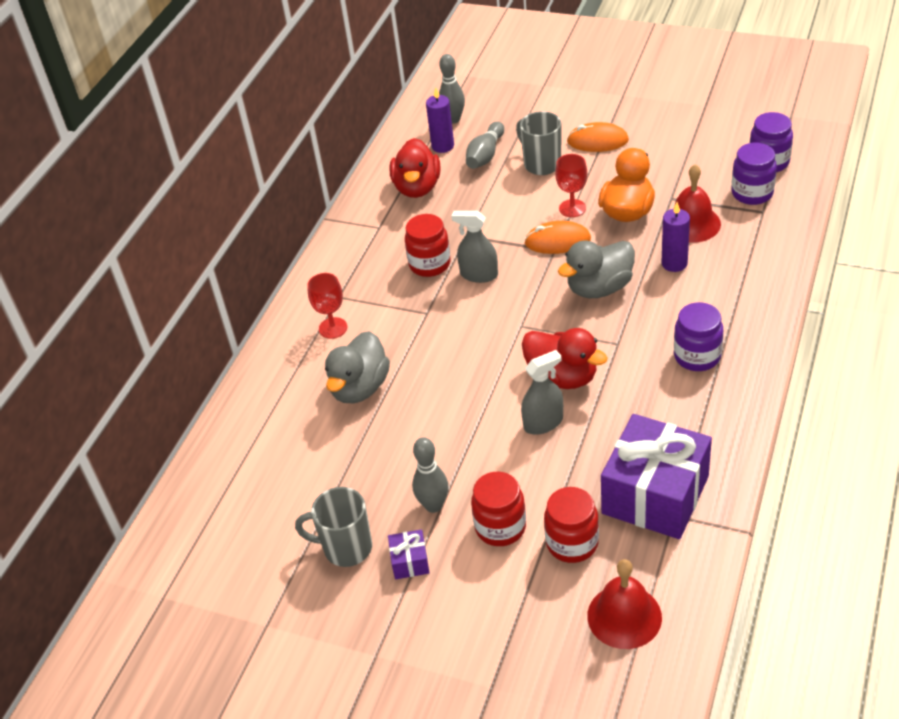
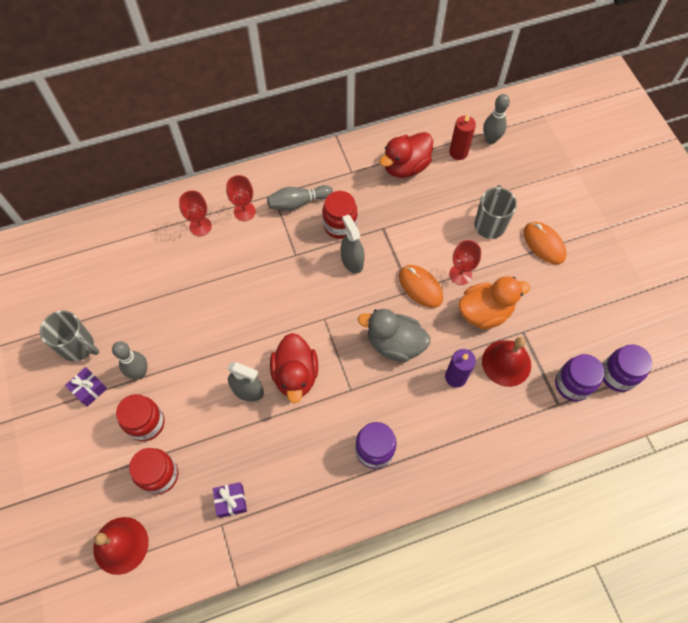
camera: 45 degrees right, 20 degrees up
(310, 372) = (200, 226): none -> red goblet
(346, 548) = (78, 347): grey mug -> grey mug turned 150 degrees clockwise
(360, 388) = (205, 263): grey duck -> none
(443, 146) = (458, 152): purple candle -> red candle
(485, 155) = (470, 184): grey bowling pin -> grey bowling pin (298, 203)
(655, 495) = (231, 501): purple gift -> purple gift, size x0.41

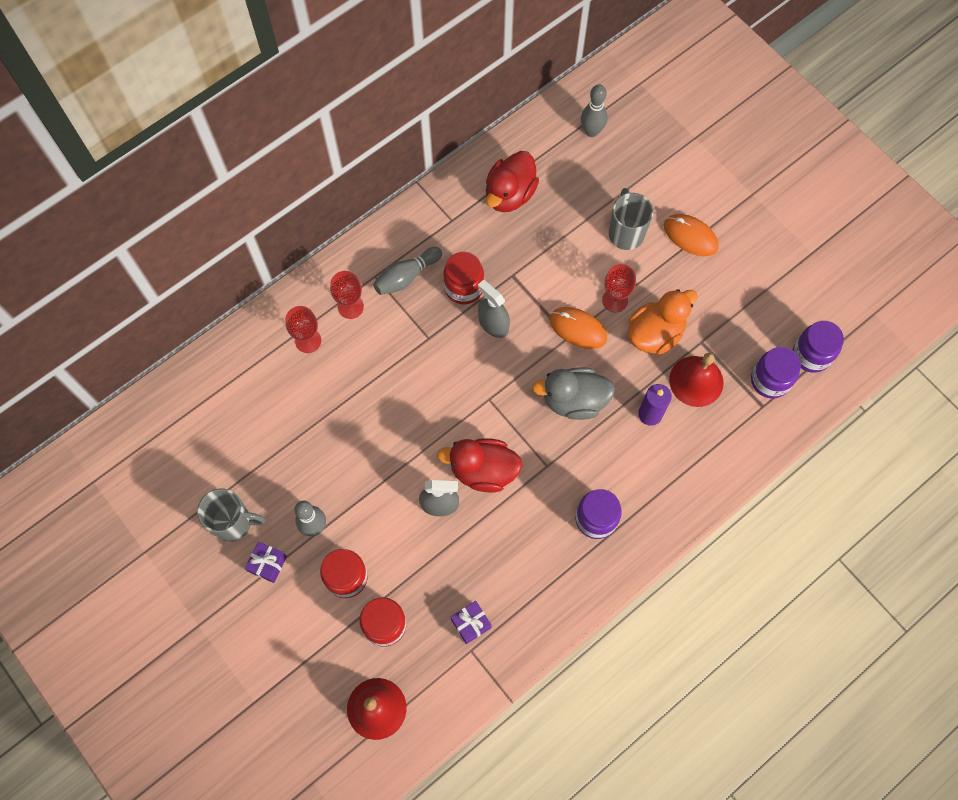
camera: 20 degrees left, 5 degrees up
(295, 375) = (483, 470): red duck -> red duck turned 120 degrees clockwise
(458, 152) = (561, 158): red candle -> none

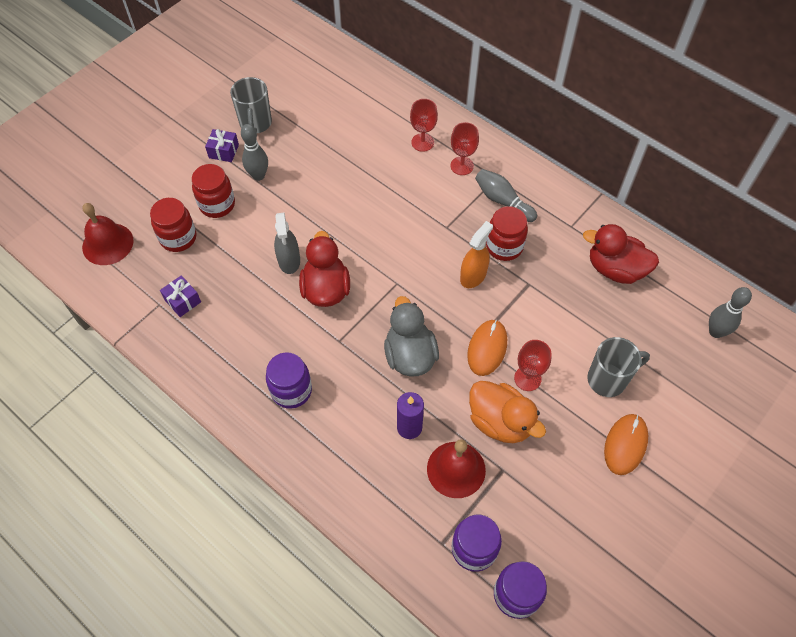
camera: 80 degrees right, 10 degrees down
(493, 324) = (473, 276): grey spray bottle -> orange spray bottle

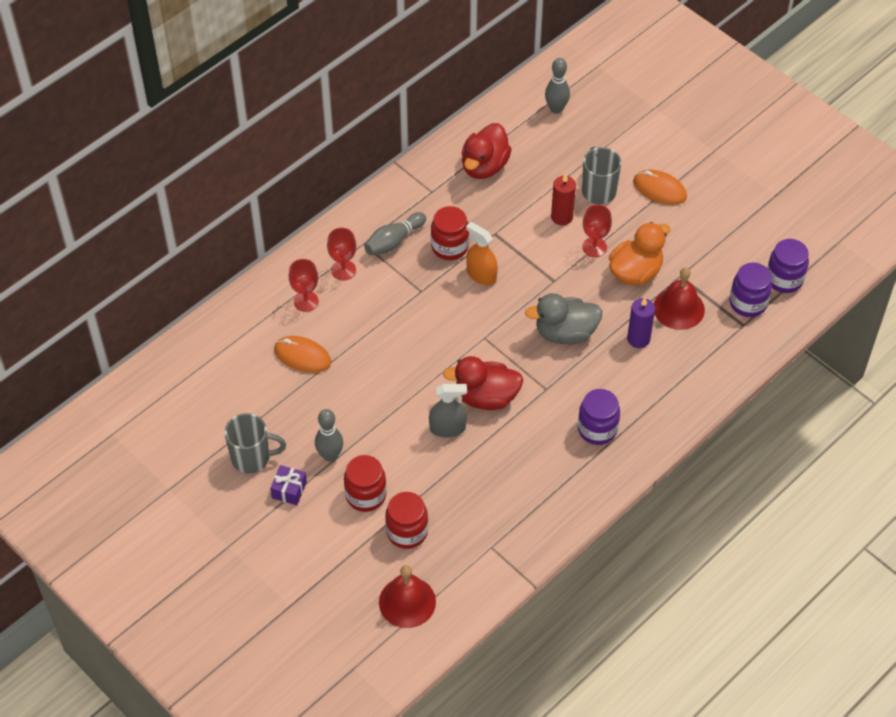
camera: 85 degrees left, 5 degrees down
(182, 301) = (489, 525): purple gift -> none
(487, 348) = (562, 273): orange mouse -> orange mouse (302, 356)
(563, 345) = (562, 217): none -> red candle

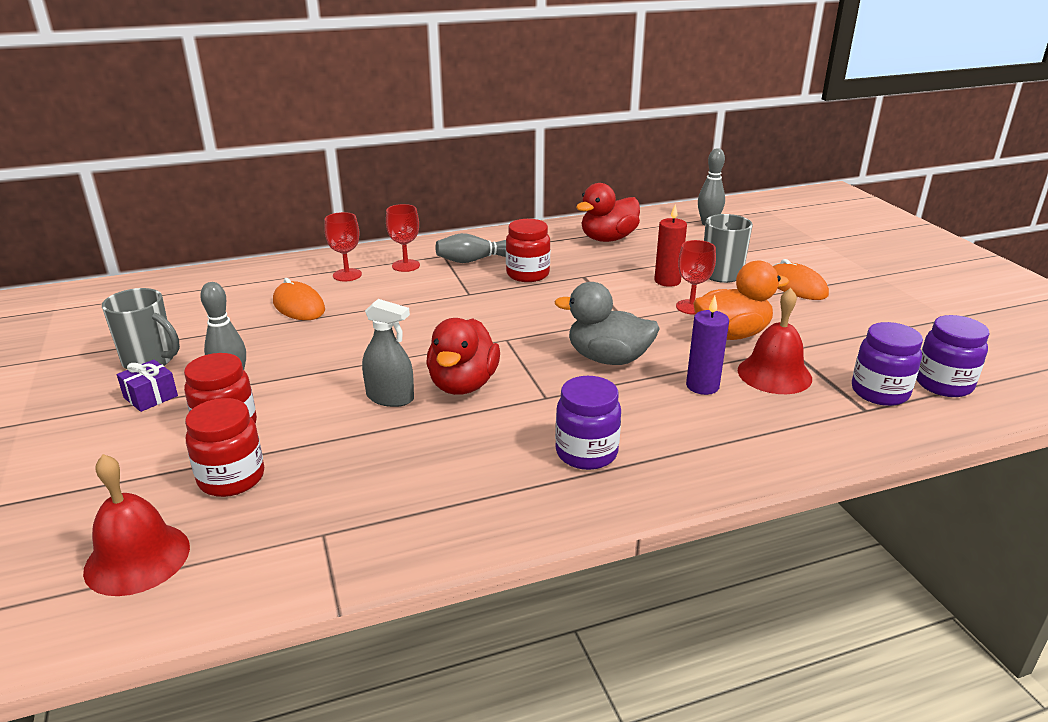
camera: 25 degrees right, 25 degrees down
(481, 275) = (544, 298): orange spray bottle -> none
(486, 397) = (463, 384): red duck -> red duck turned 105 degrees counterclockwise

